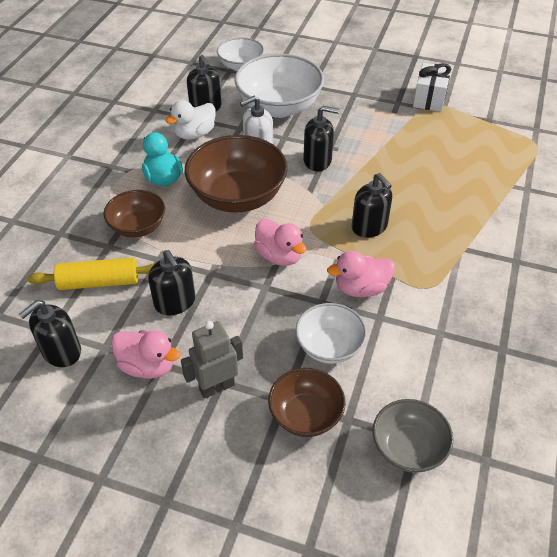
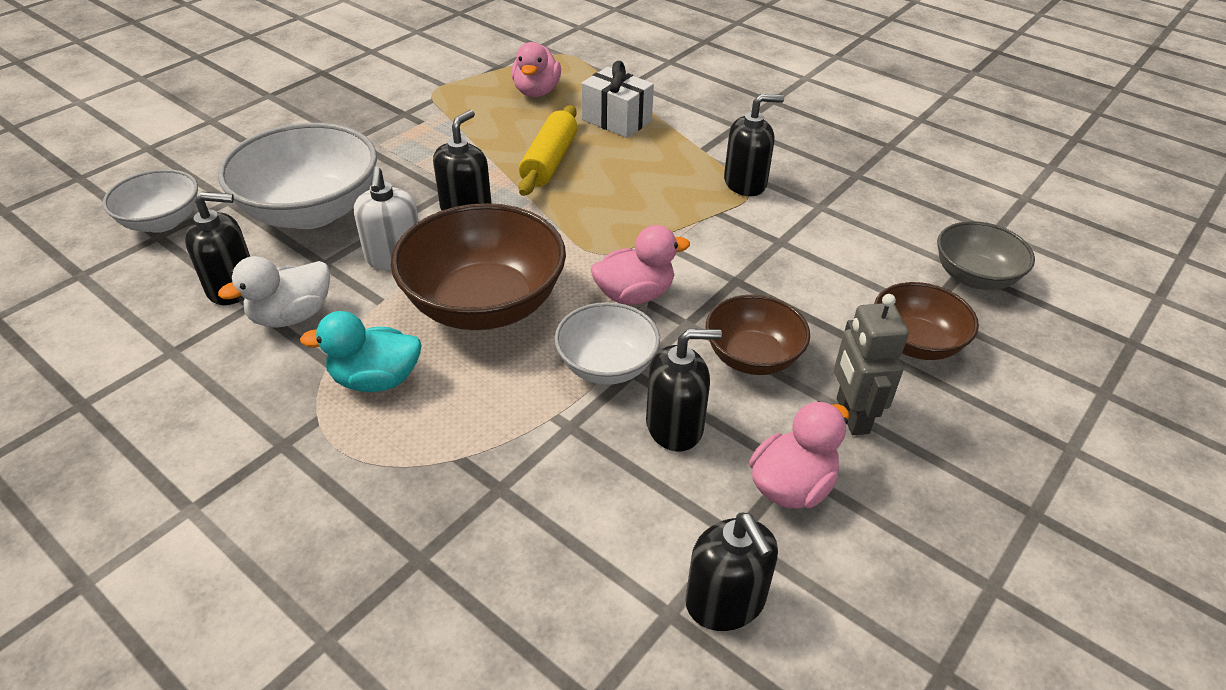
camera: 70 degrees left, 5 degrees down
(99, 282) = (583, 517): yellow rolling pin -> yellow rolling pin (549, 161)
(138, 227) = (476, 437): brown bowl -> brown bowl (752, 357)
(194, 134) = (292, 316): white duck -> white duck turned 75 degrees clockwise
(329, 346) = (813, 294): white bowl -> white bowl (607, 366)
(361, 288) = (728, 242): pink duck -> pink duck (536, 92)
(369, 227) = (625, 204): black soap dispenser -> black soap dispenser (745, 183)
(429, 98) = (420, 90): white gift -> white gift (617, 120)

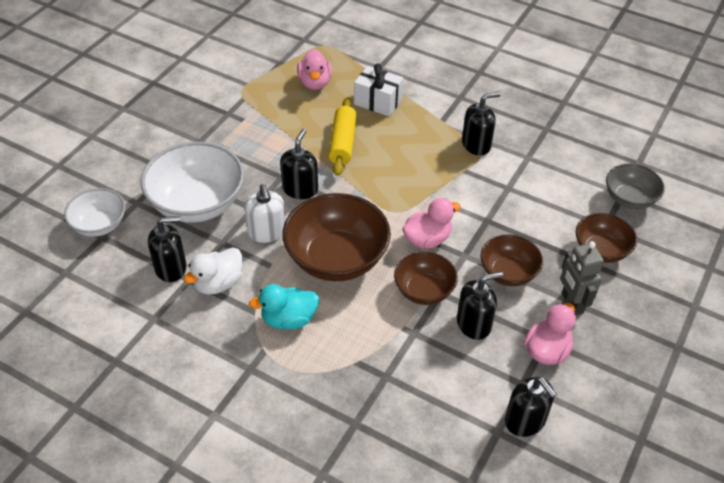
camera: 10 degrees left, 5 degrees up
(607, 366) = (424, 290): white bowl -> brown bowl

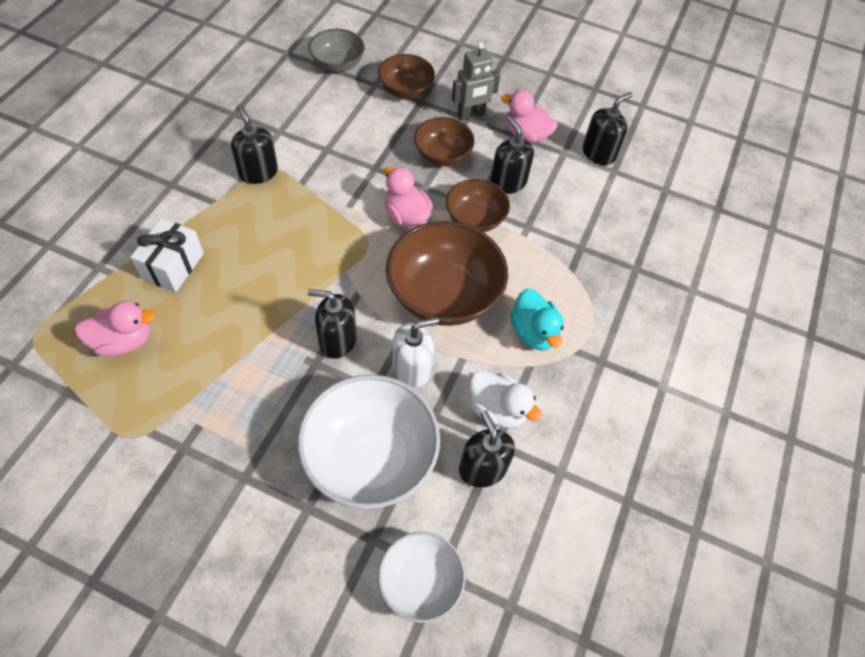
camera: 100 degrees left, 10 degrees up
(342, 143) = (252, 300): yellow rolling pin -> none

